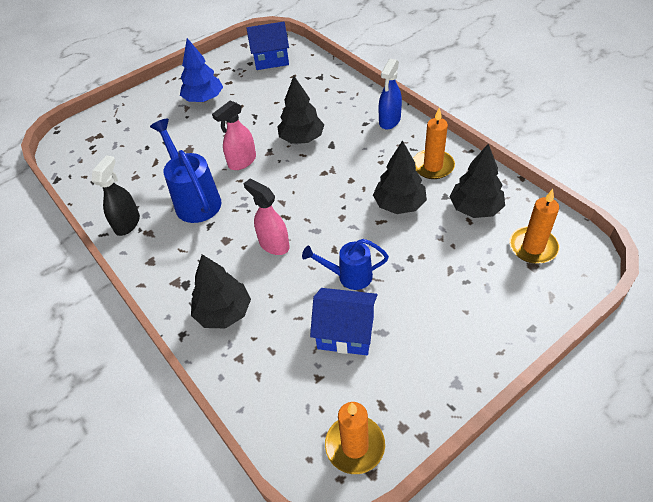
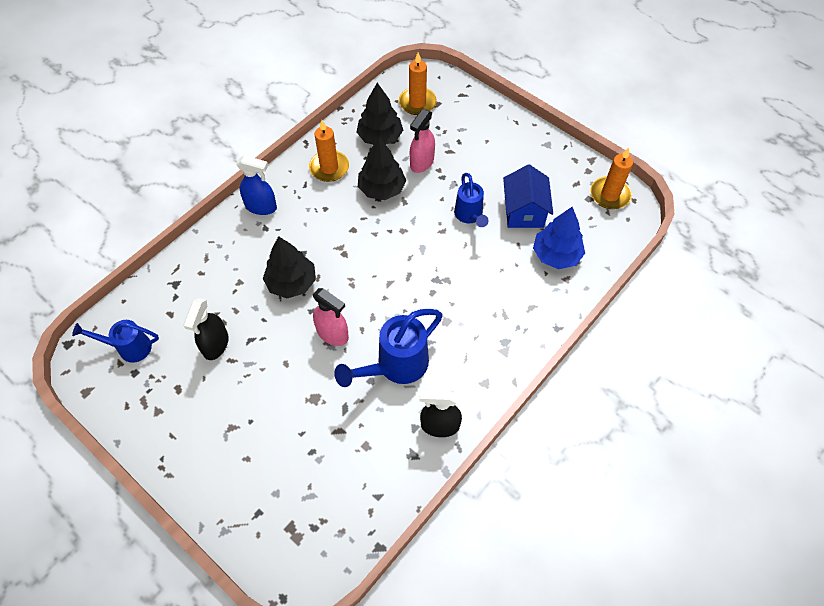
camera: 105 degrees left, 10 degrees up
(204, 99) = (214, 410): blue tree -> blue tree (556, 255)
(224, 312) = (527, 301): black tree -> none
(257, 98) = (216, 345): none -> black spray bottle
(271, 59) = (129, 348): blue house -> blue watering can
(273, 244) = (445, 278): pink spray bottle -> pink spray bottle (422, 162)

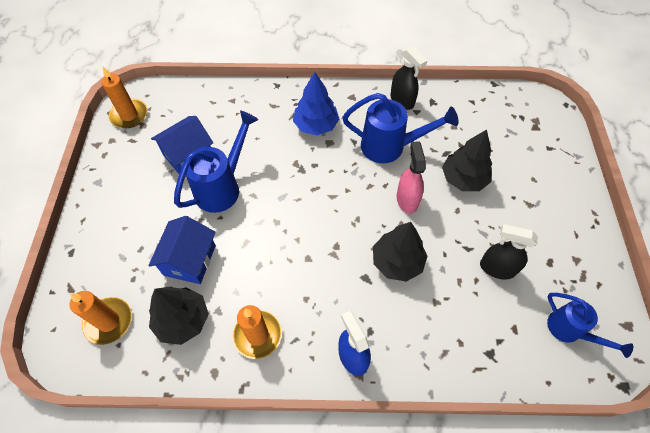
camera: 130 degrees left, 0 degrees up
(216, 345) = (497, 268): black spray bottle -> black spray bottle turned 135 degrees counterclockwise
(382, 189) = (246, 269): black tree -> black tree (463, 179)
(422, 162) = (190, 260): pink spray bottle -> blue house
(469, 216) = (222, 187): blue watering can -> blue watering can, size x1.58
(556, 255) = (215, 116): blue tree -> blue tree (316, 125)

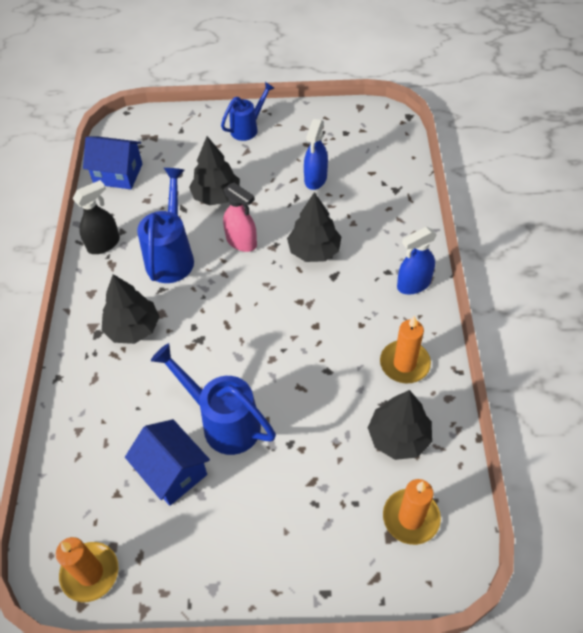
camera: 90 degrees left, 5 degrees down
(190, 260) = (326, 443): blue house -> blue house (118, 174)
(316, 125) = (133, 328): blue tree -> black tree
(407, 199) = (241, 242): pink spray bottle -> pink spray bottle turned 135 degrees counterclockwise
(497, 268) = (315, 179): black spray bottle -> blue spray bottle
(569, 331) = (368, 140): blue watering can -> blue watering can (248, 128)

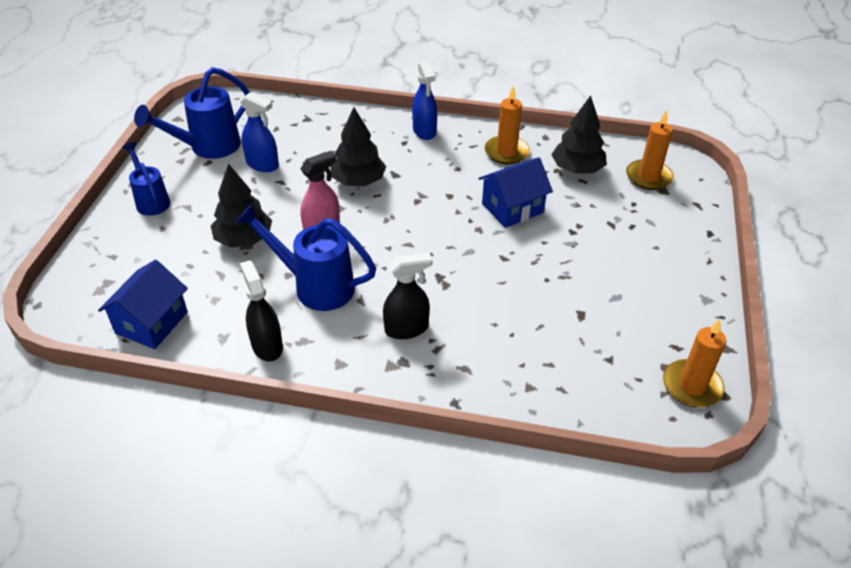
camera: 80 degrees left, 10 degrees down
(133, 328) = (407, 329): black tree -> black spray bottle
(172, 472) = (590, 314): blue house -> blue house (512, 208)
(223, 422) = (542, 271): blue watering can -> blue watering can (207, 147)

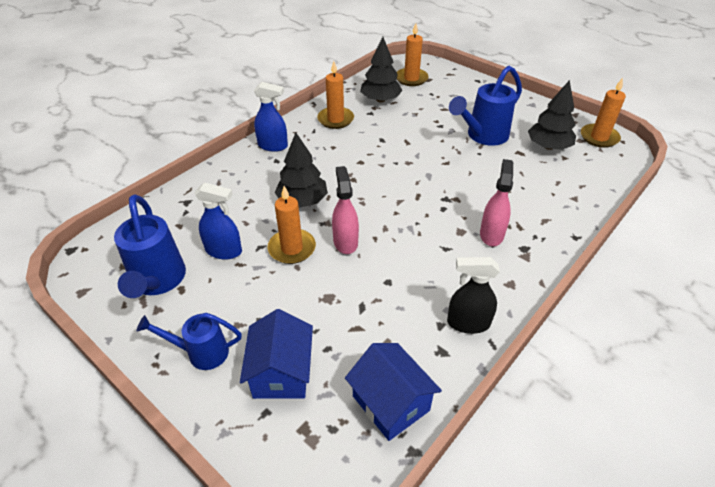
camera: 60 degrees left, 0 degrees up
(244, 239) = (320, 296): black tree -> black tree (548, 146)
(262, 164) = (224, 251): blue spray bottle -> blue spray bottle turned 45 degrees clockwise
(291, 200) = (292, 248): none -> orange candle
(315, 286) = (413, 269): blue watering can -> blue watering can (483, 136)
(407, 329) = (491, 234): black spray bottle -> pink spray bottle
(512, 208) = (398, 140): blue house -> blue house (281, 373)

